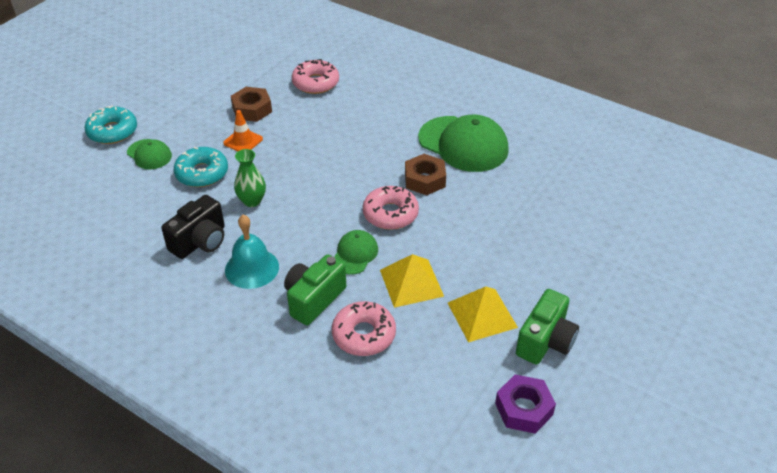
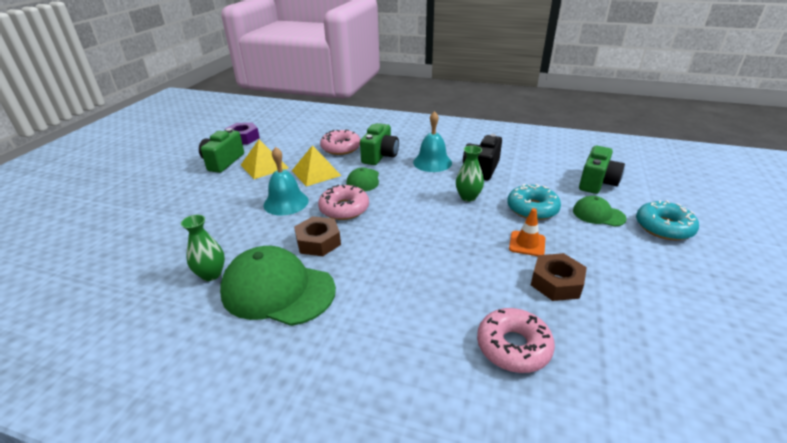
camera: 165 degrees right, 10 degrees down
(99, 190) = (597, 183): none -> green camera
(453, 237) = (286, 202): none -> turquoise bell
(520, 167) = (211, 274): none -> green vase

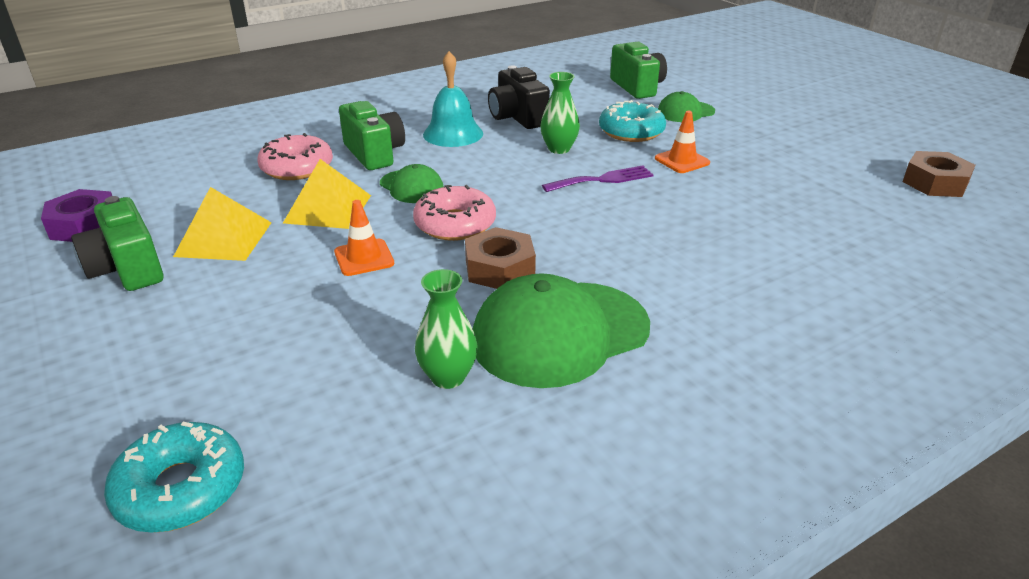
camera: 50 degrees left, 0 degrees up
(286, 202) = (364, 258): turquoise bell -> orange traffic cone
(455, 227) = (603, 180): none -> purple fork
(513, 346) = (813, 235): pink donut -> none
(556, 283) = (754, 177): brown nut -> brown nut (935, 183)
(663, 227) = (741, 100): turquoise donut -> turquoise donut (181, 488)

